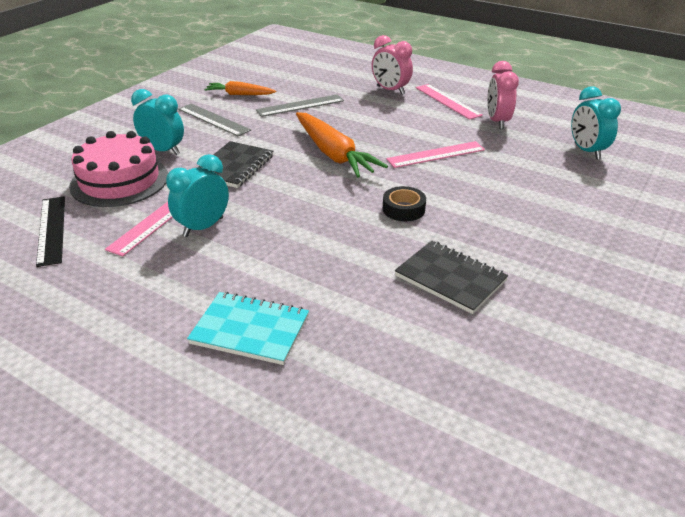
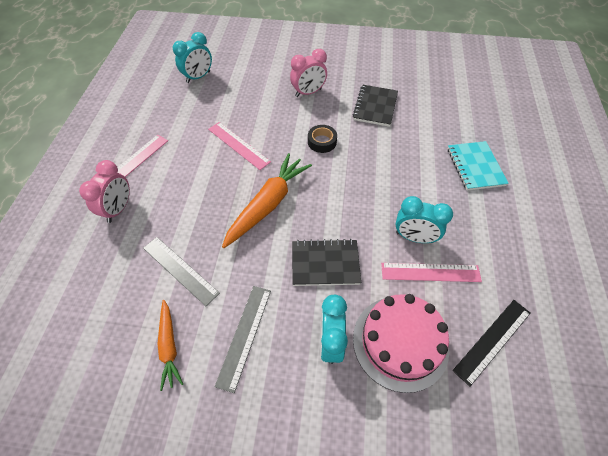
camera: 115 degrees left, 20 degrees up
(497, 122) = (166, 125): pink clock -> pink clock (308, 93)

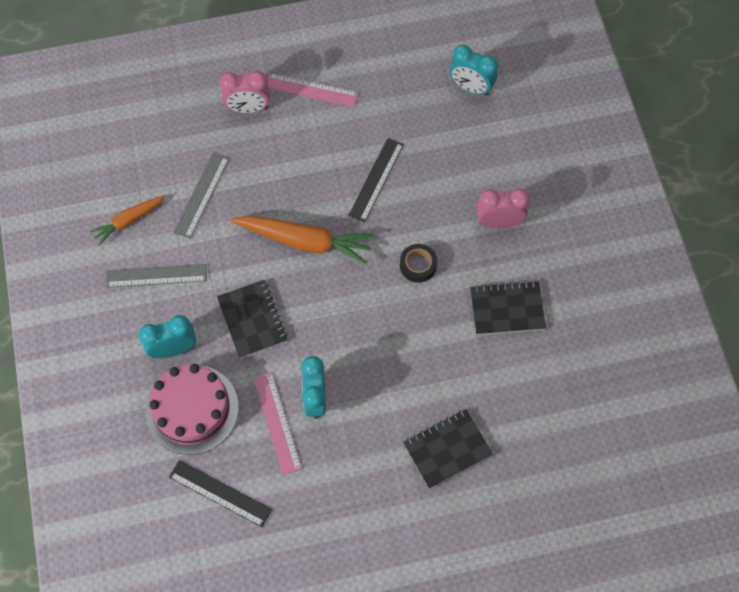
camera: 70 degrees right, 10 degrees up
(238, 145) = (376, 179): pink ruler -> black ruler
(308, 93) = (499, 222): pink clock -> pink clock turned 135 degrees clockwise
(475, 167) = (447, 449): turquoise notebook -> black notebook

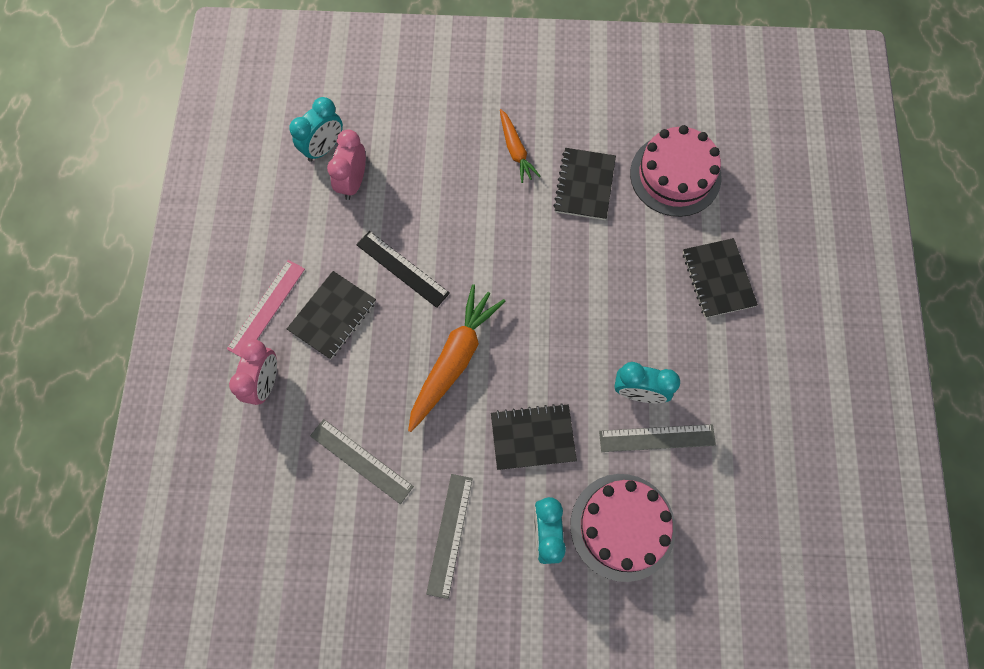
camera: 75 degrees left, 5 degrees up
(129, 221) = (368, 554): orange carrot -> orange carrot (515, 150)
(220, 493) = (723, 516): black ruler -> none
(277, 423) = (657, 438): pink ruler -> grey ruler
(318, 139) = (332, 316): none -> black notebook
(418, 265) = (514, 254): black tape -> none
(499, 222) = (488, 166): pink clock -> pink clock (353, 182)
(546, 389) = (675, 175): none -> pink cake

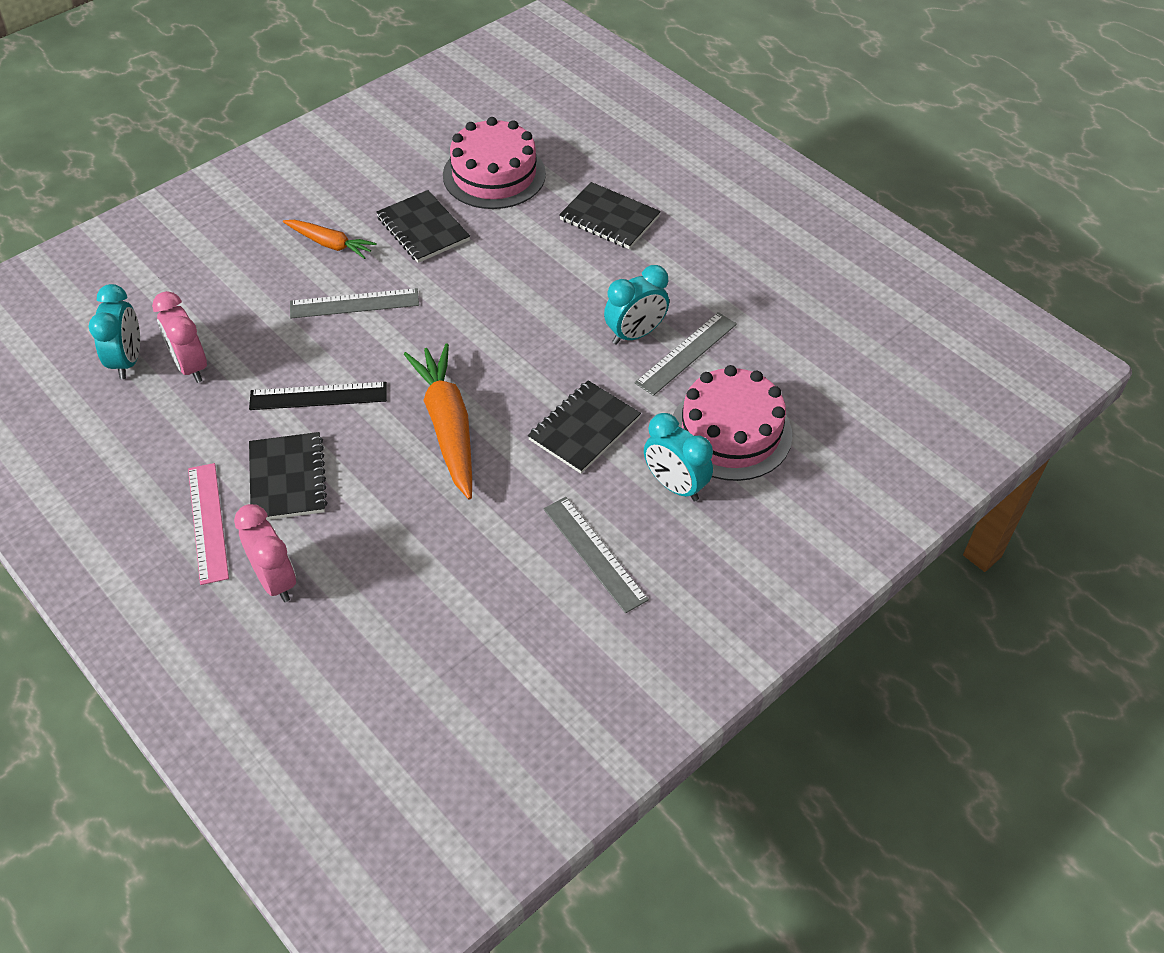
camera: 45 degrees left, 20 degrees down
(361, 461) = (446, 565): grey ruler -> grey ruler (354, 303)

